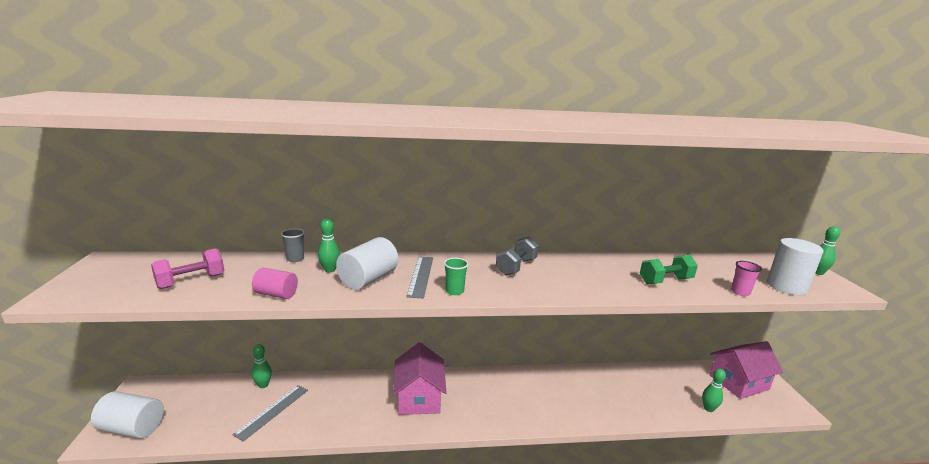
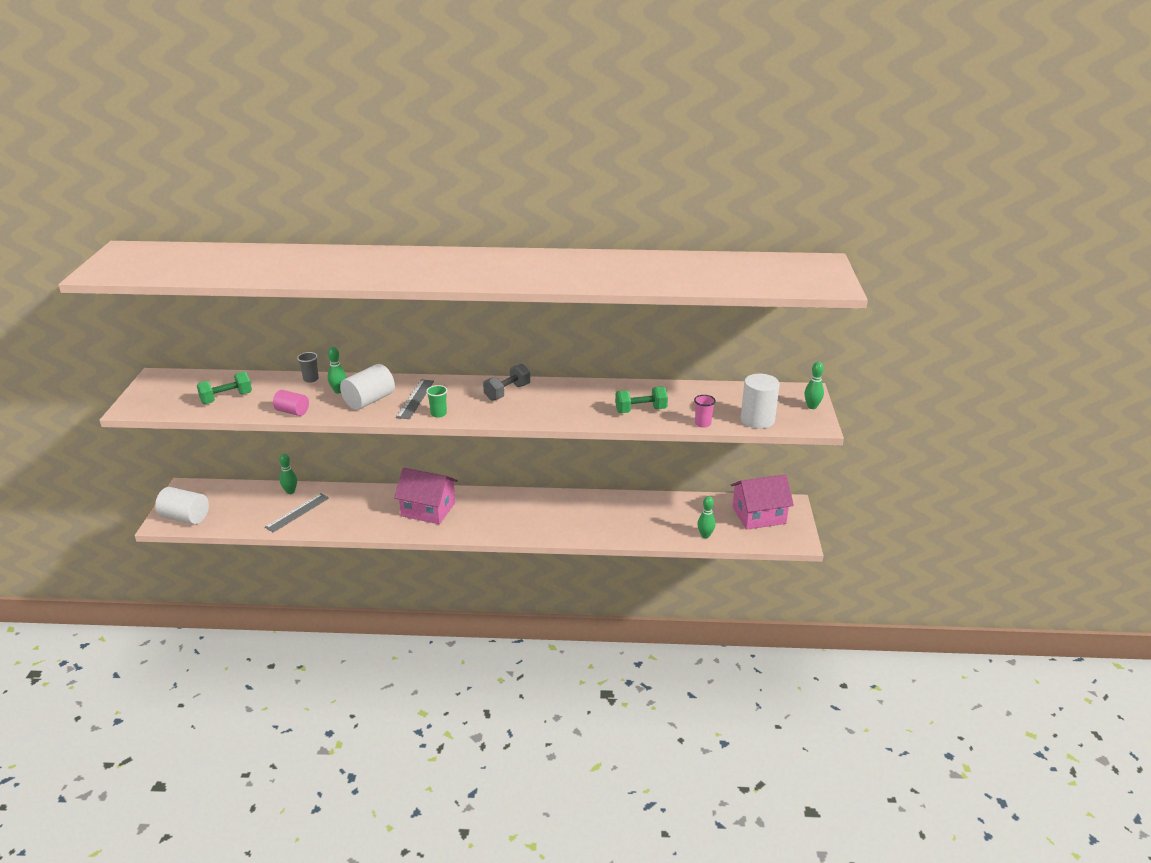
camera: 10 degrees right, 10 degrees up
(191, 281) = (226, 398): pink dumbbell -> green dumbbell
(419, 397) = (428, 509): pink house -> pink house turned 75 degrees counterclockwise

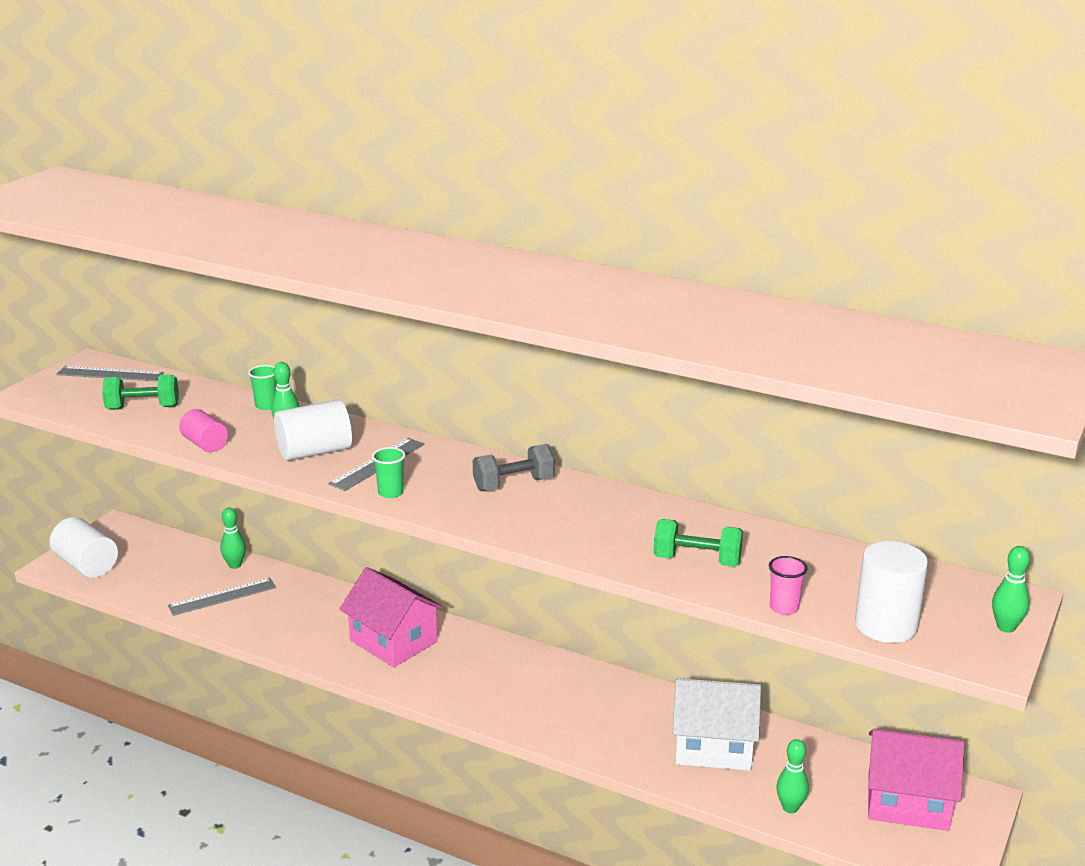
camera: 25 degrees right, 5 degrees down
(180, 381) = (110, 374): none -> grey ruler
(311, 379) = (266, 406): grey cup -> green cup
(647, 516) = (713, 746): none -> white house

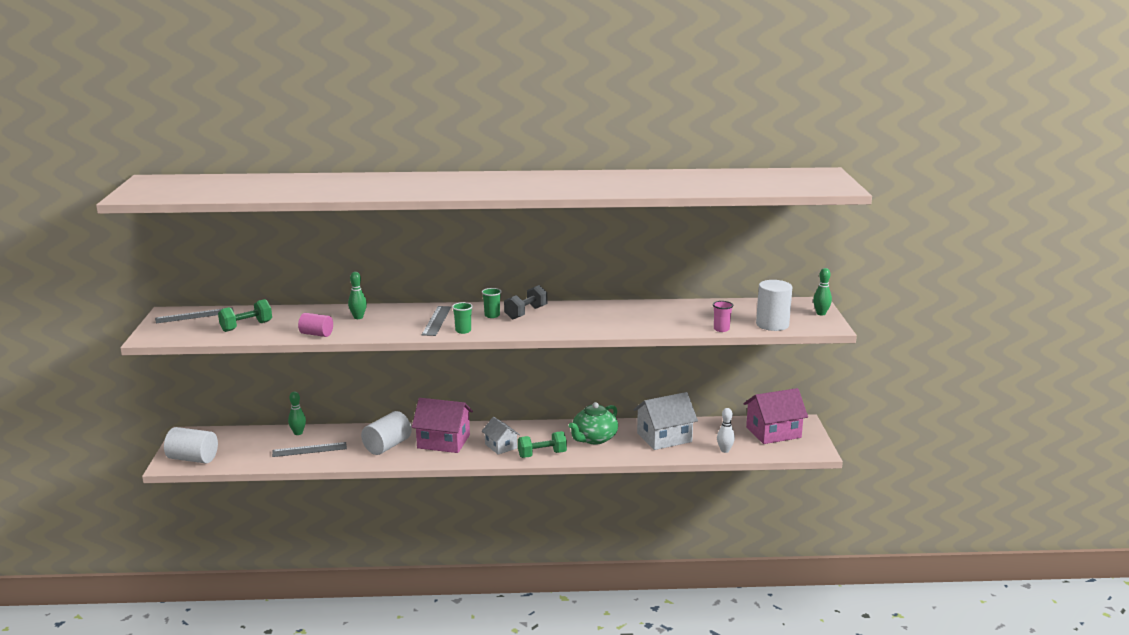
camera: 30 degrees left, 5 degrees down
(222, 596) = (309, 449): grey ruler -> grey ruler turned 45 degrees clockwise
(266, 406) = (327, 309): green cup -> green cup (492, 315)
(314, 452) = (391, 323): white cylinder -> white cylinder (387, 446)
(460, 676) = (501, 446): none -> white house
(604, 709) = (594, 438): none -> green teapot
(697, 560) = (659, 322): green dumbbell -> green dumbbell (542, 455)
(790, 808) = (724, 450): green bowling pin -> white bowling pin

